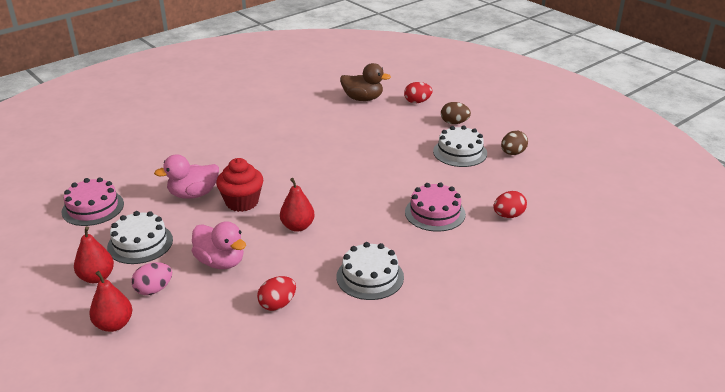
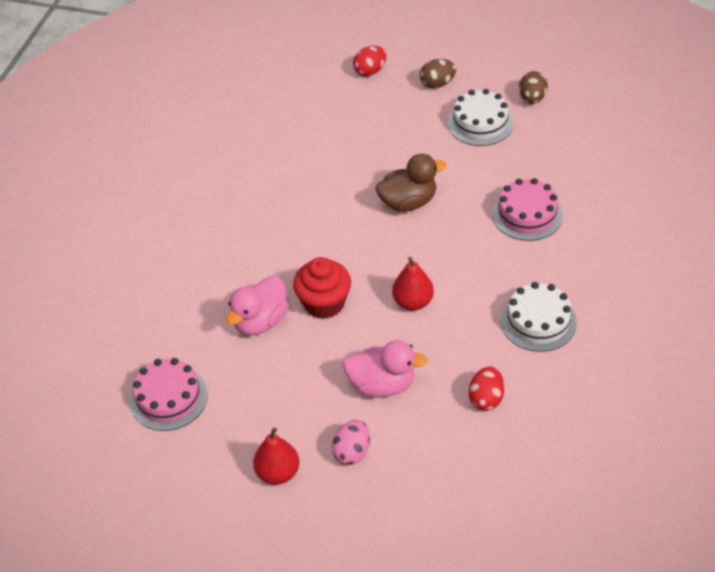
camera: 30 degrees left, 15 degrees up
(114, 324) = (358, 510): red pear -> none
(140, 243) = (275, 410): white cake -> none
(363, 99) = (305, 94): brown duck -> brown duck (408, 202)
(508, 215) = (596, 182): red egg -> none

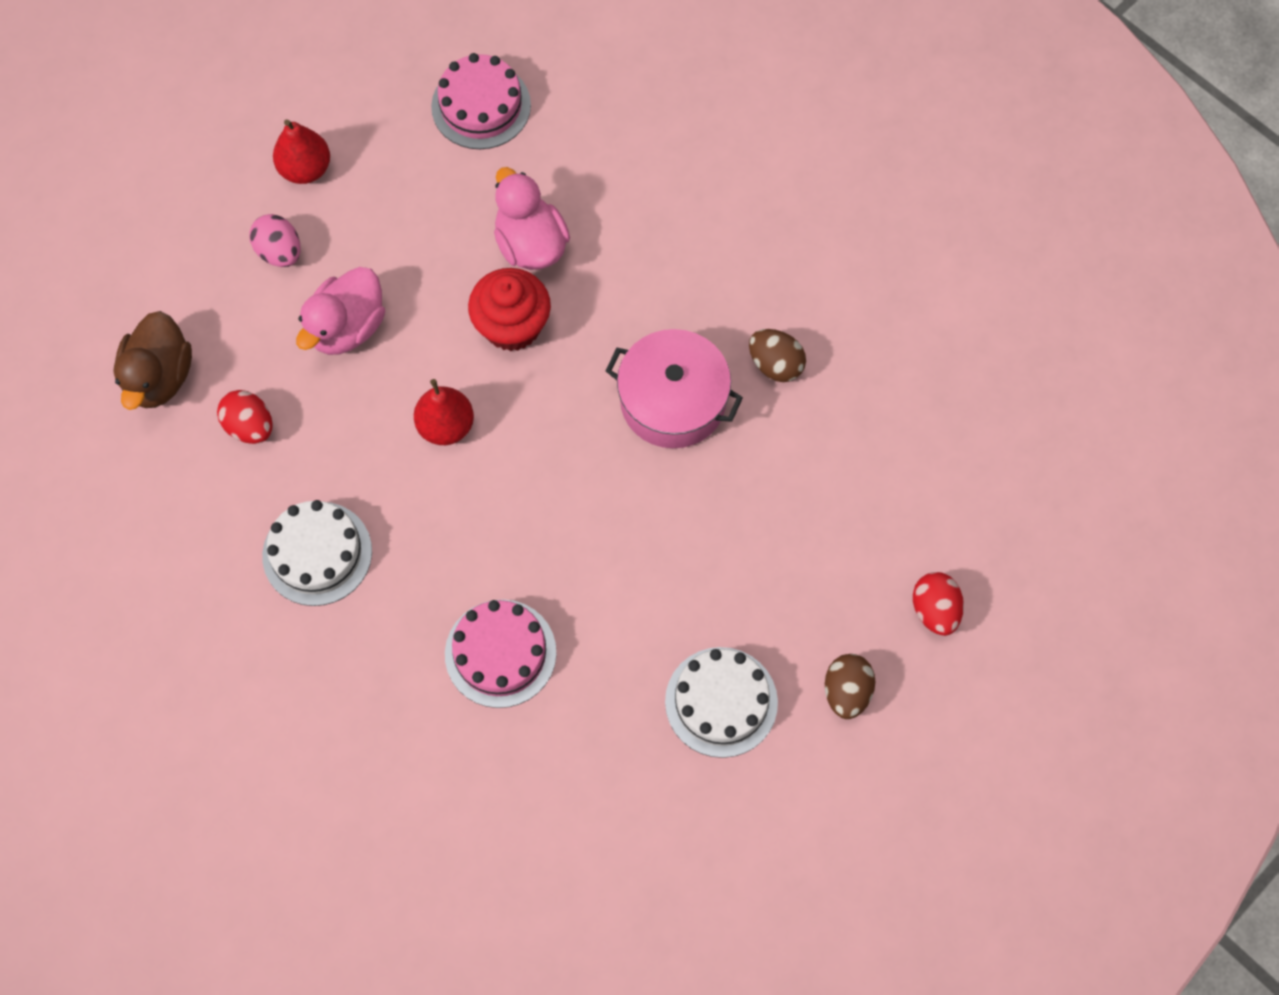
camera: 115 degrees right, 20 degrees up
(323, 211) = (673, 401): none -> pink pot
(408, 202) = (621, 514): brown duck -> brown duck (159, 377)
(532, 99) = (729, 811): brown egg -> brown egg (775, 364)

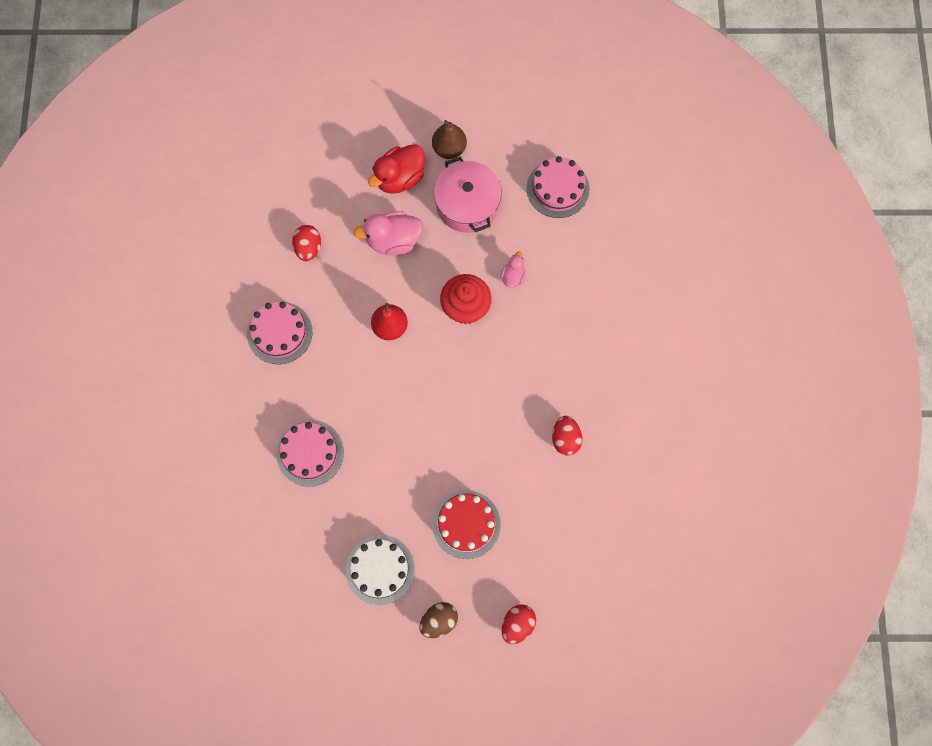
camera: 45 degrees right, 5 degrees up
(159, 377) = (293, 190): brown duck -> none
(280, 252) = (399, 178): pink egg -> red duck
(305, 169) = (449, 149): red pear -> brown pear
(317, 553) = (279, 333): white cake -> pink cake
(530, 244) = (513, 276): pink duck -> pink duck, size x0.54
(673, 401) = (501, 411): pink pot -> pink pot (467, 204)
(764, 558) = (466, 524): none -> red cake
(775, 364) = (565, 439): brown egg -> red egg

